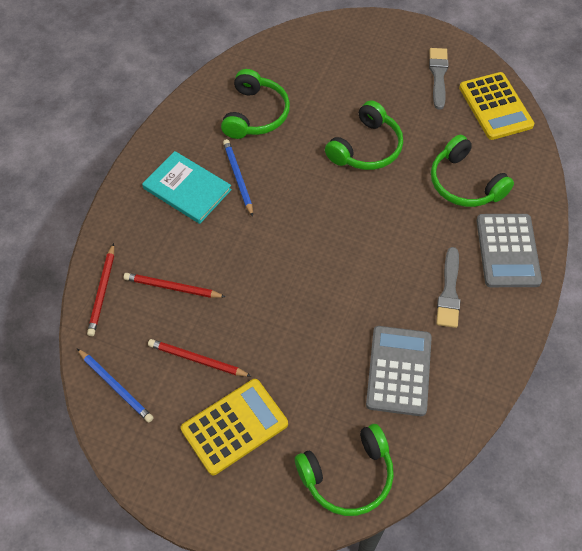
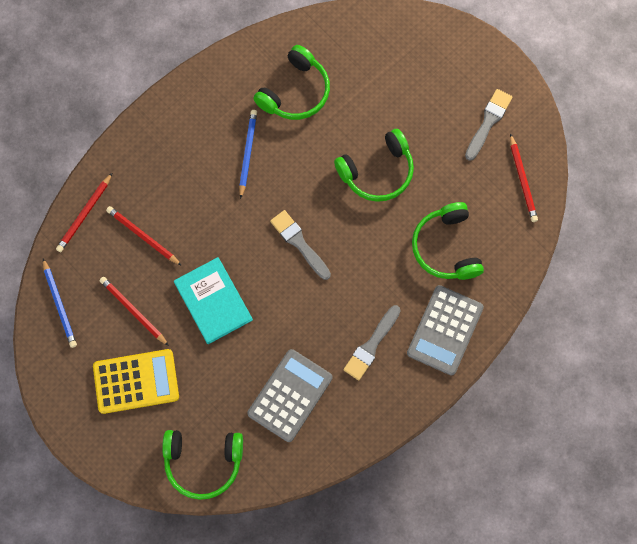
camera: 25 degrees right, 15 degrees up
(187, 189) = (198, 145): turquoise book -> turquoise book (213, 301)
(329, 233) = (299, 243): none -> grey brush
(495, 106) = (522, 180): yellow calculator -> red pencil

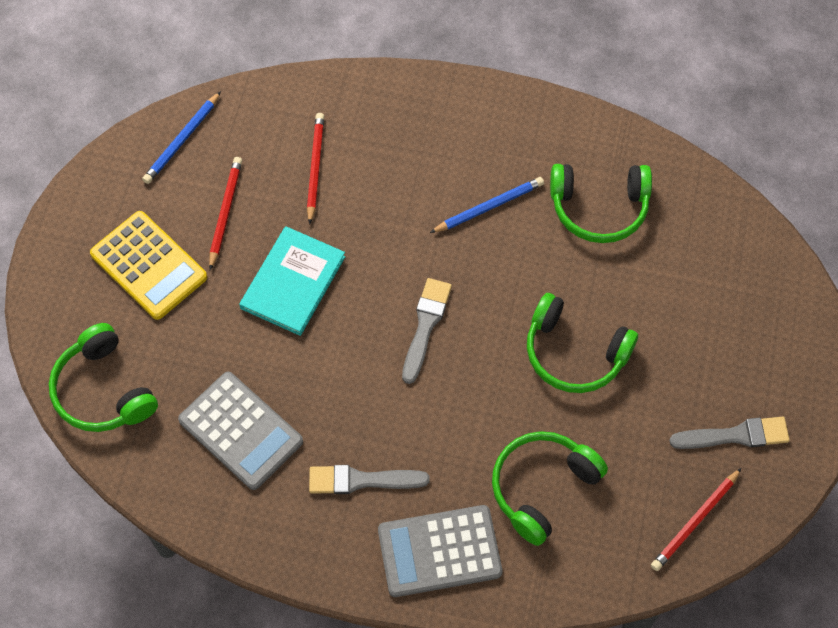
camera: 55 degrees right, 10 degrees down
(85, 214) = (298, 99): red pencil -> none
(290, 395) = (240, 431): grey calculator -> grey calculator turned 45 degrees clockwise

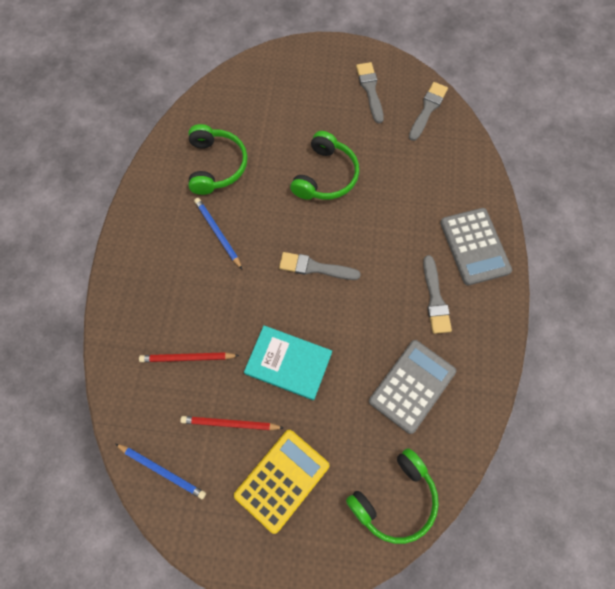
camera: 95 degrees left, 5 degrees up
(542, 487) = (421, 190): green headphones -> none
(695, 521) = (427, 109): red pencil -> grey brush

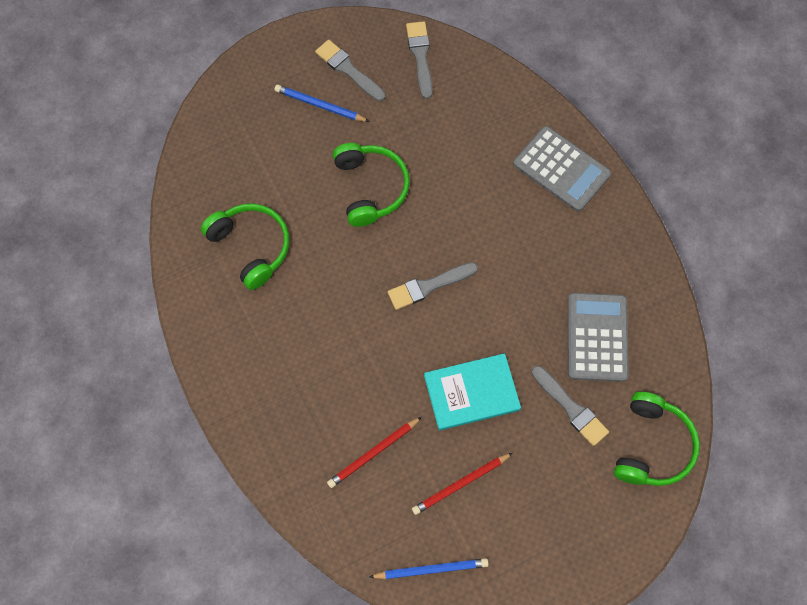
camera: 35 degrees left, 0 degrees up
(218, 233) = (308, 314): blue pencil -> blue pencil (320, 105)
(282, 480) = (545, 499): yellow calculator -> none
(435, 298) = (560, 243): grey brush -> grey brush (571, 408)

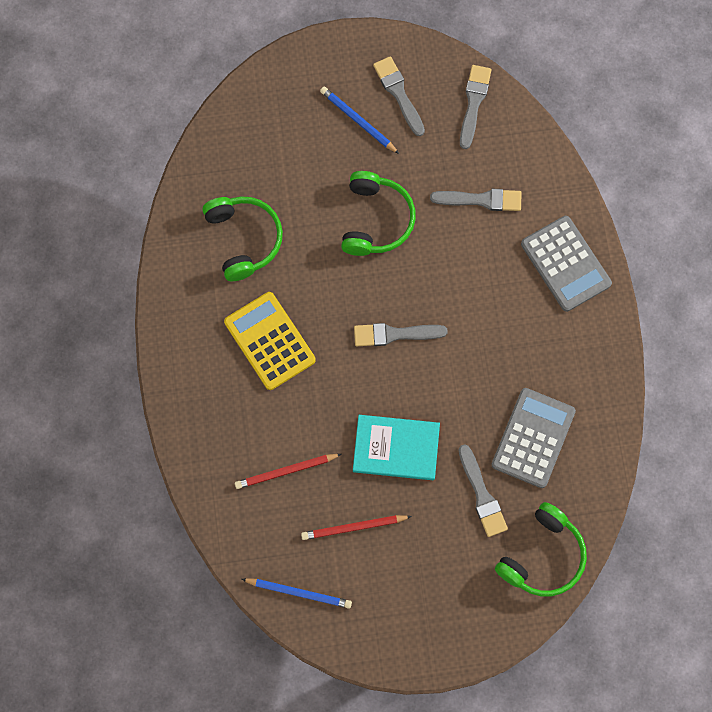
camera: 20 degrees right, 5 degrees up
(311, 333) = (270, 341): none -> yellow calculator
(461, 138) = (481, 200): none -> grey brush

